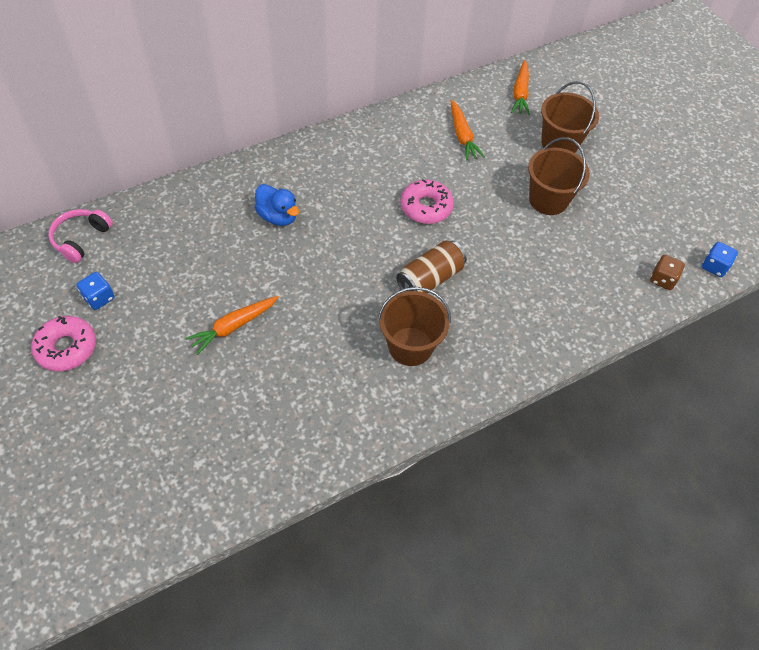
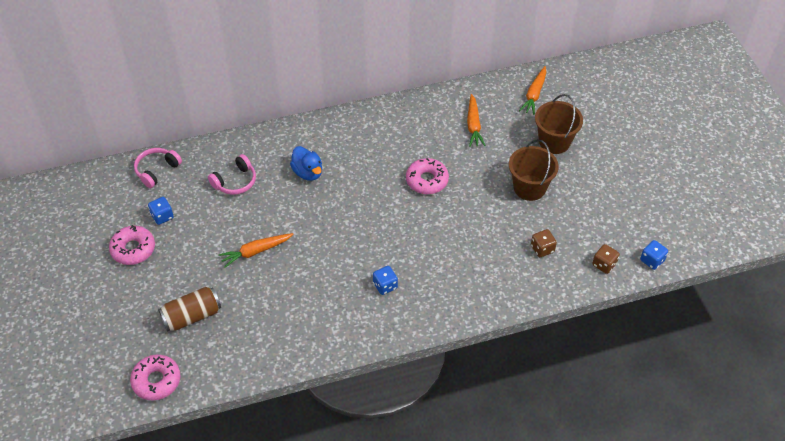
camera: 15 degrees right, 5 degrees down
(132, 531) = (156, 381): none -> pink donut
(188, 240) = (235, 182): none -> pink headphones
(410, 346) = (385, 286): brown bucket -> blue dice
(430, 279) = (414, 237): brown can -> brown can (192, 316)
(586, 271) = (542, 249): none -> brown dice

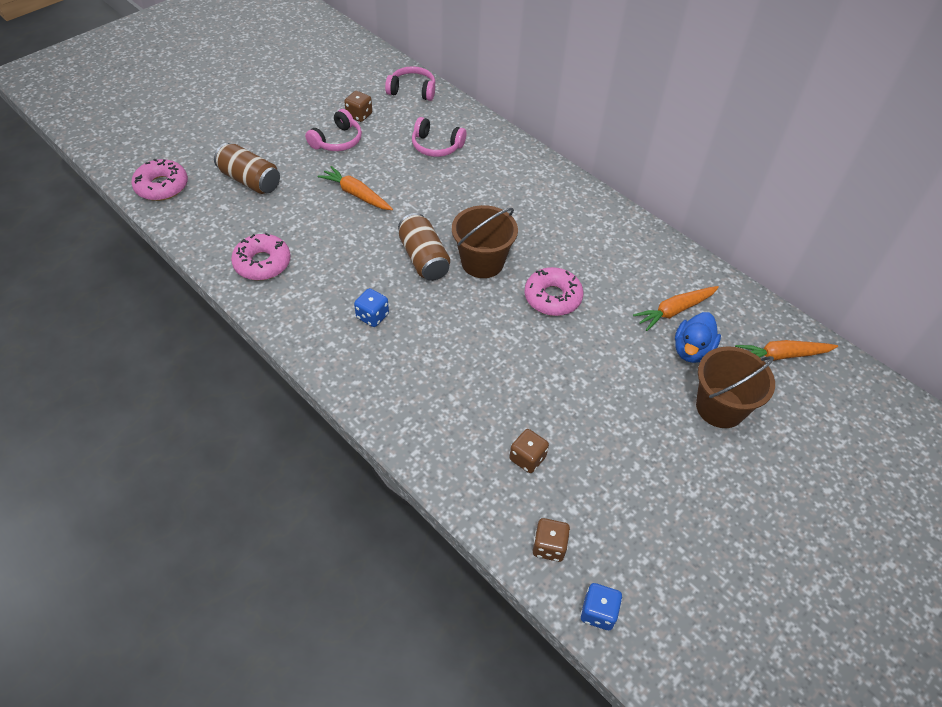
camera: 60 degrees right, 0 degrees up
(133, 249) = (308, 112): pink donut -> pink donut (262, 263)
(162, 216) = (359, 115): blue dice -> brown dice
(184, 242) = (337, 141): none -> pink headphones
(308, 172) = (488, 193): blue duck -> blue duck (692, 350)
(349, 236) = (423, 258): none -> brown can
(529, 188) = (619, 407): brown bucket -> brown bucket (482, 262)

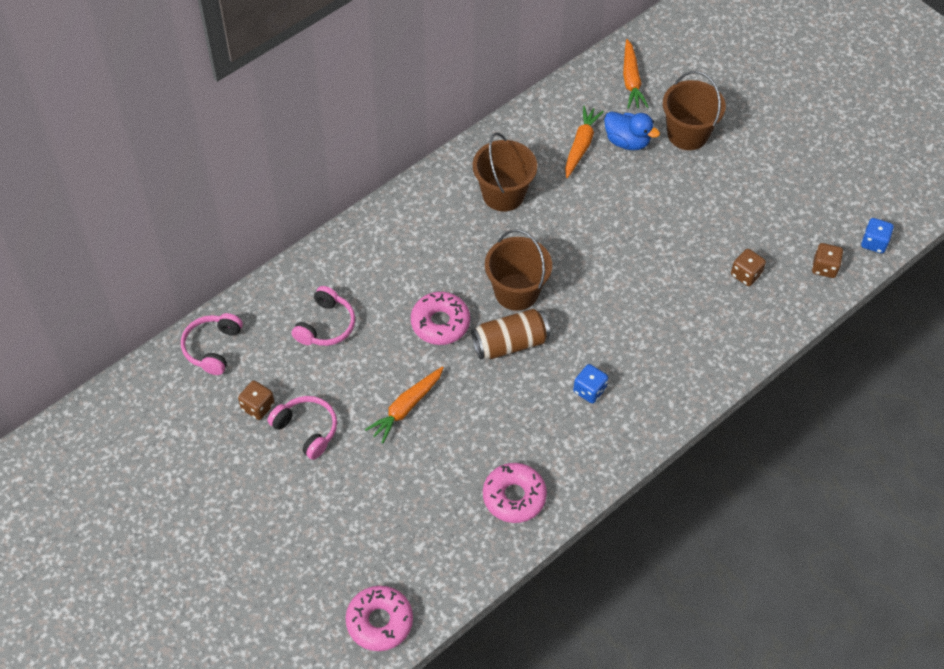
camera: 85 degrees left, 5 degrees up
(250, 180) = (375, 522): brown can -> none
(552, 297) = (564, 237): pink donut -> pink donut (440, 323)
(596, 251) = (503, 194): none -> brown bucket
(674, 311) = (581, 145): orange carrot -> orange carrot turned 135 degrees counterclockwise

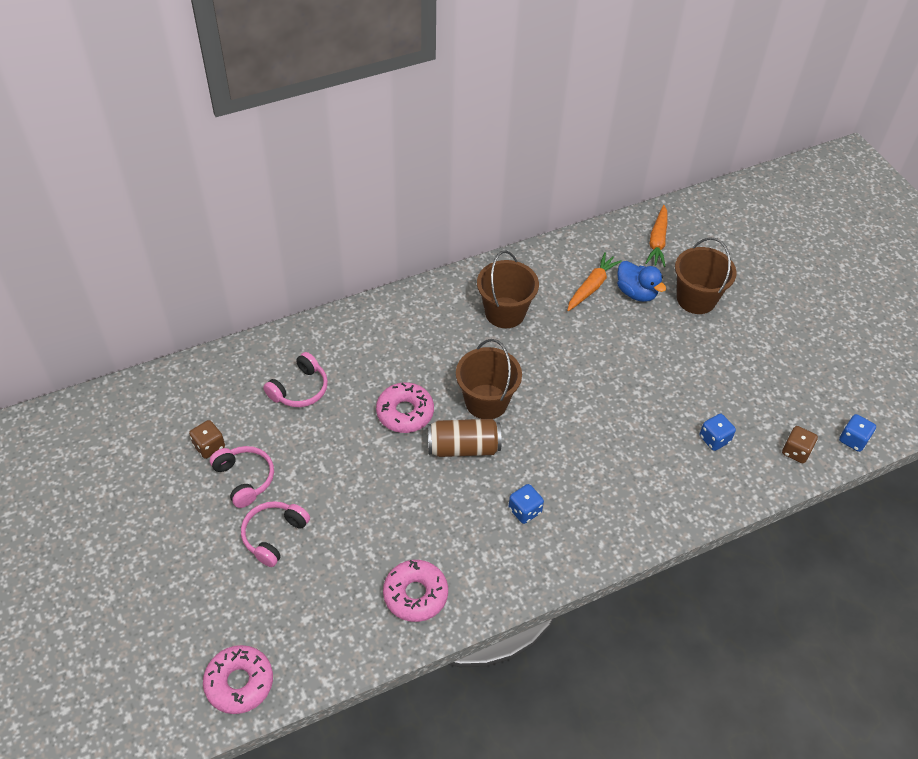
camera: 15 degrees right, 5 degrees down
(212, 347) = (191, 384): pink headphones -> pink headphones (273, 535)
(406, 407) = (344, 482): orange carrot -> none
(746, 274) = (714, 439): brown dice -> blue dice

